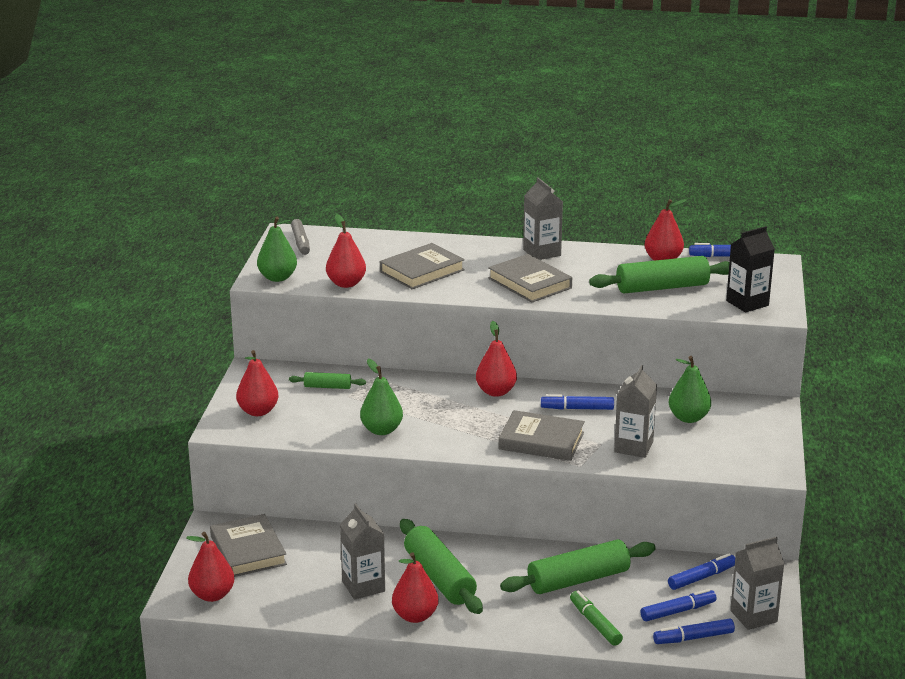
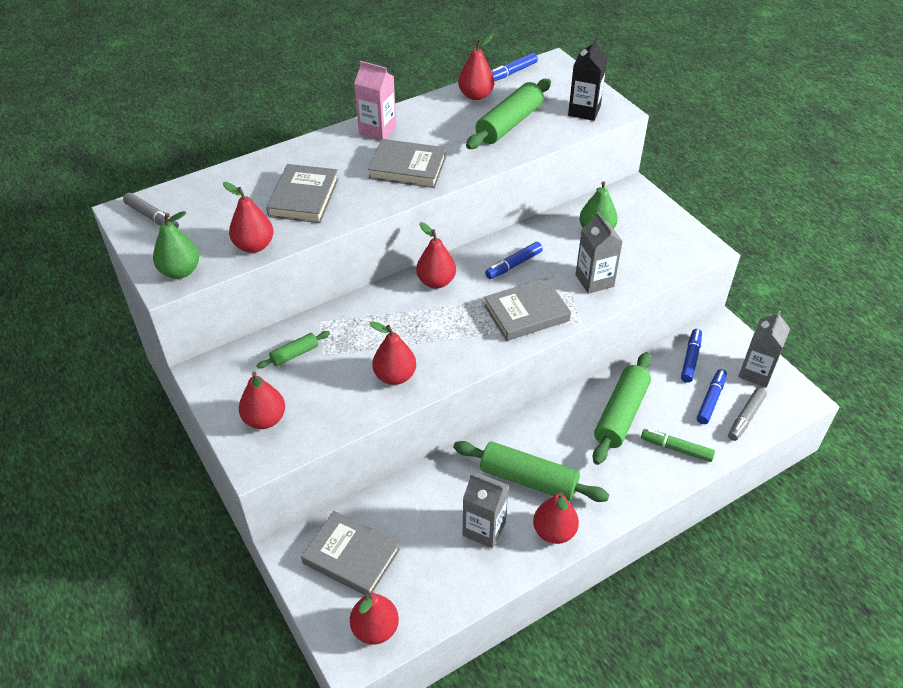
camera: 40 degrees left, 20 degrees up
(381, 430) = (395, 376): green pear -> red pear
(542, 252) = (377, 130): grey carton -> pink carton
(693, 638) = (746, 417): blue marker -> grey marker

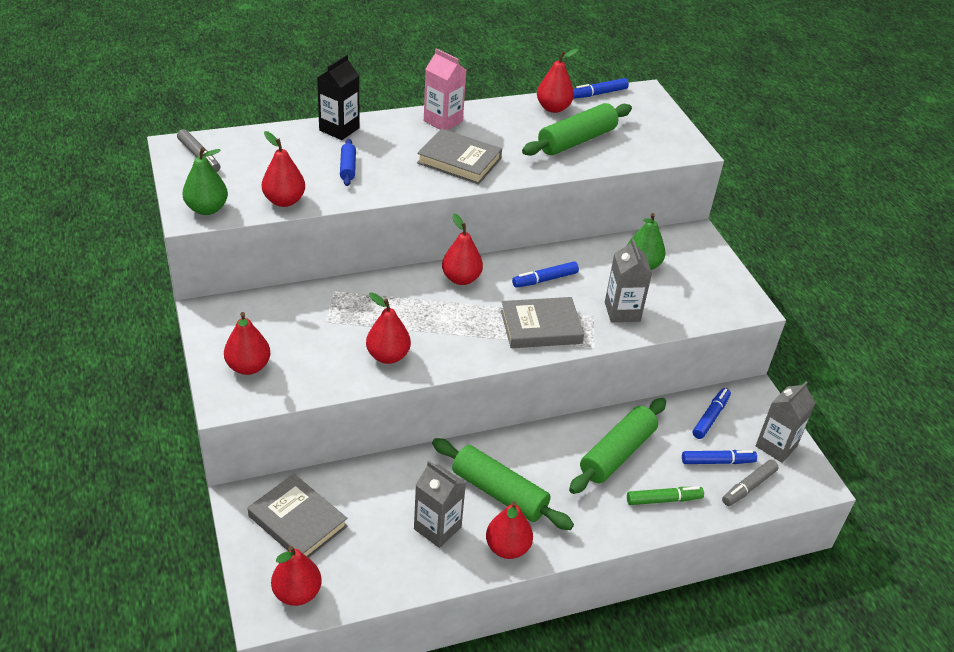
camera: 10 degrees right, 5 degrees down
(294, 354) = (298, 315): green rolling pin -> none
(304, 198) = (348, 168): grey book -> blue rolling pin
(584, 111) = (658, 143): black carton -> black carton (339, 129)
(676, 449) = (663, 500): green marker -> green marker turned 135 degrees clockwise
(710, 400) = (717, 461): blue marker -> blue marker turned 45 degrees clockwise

